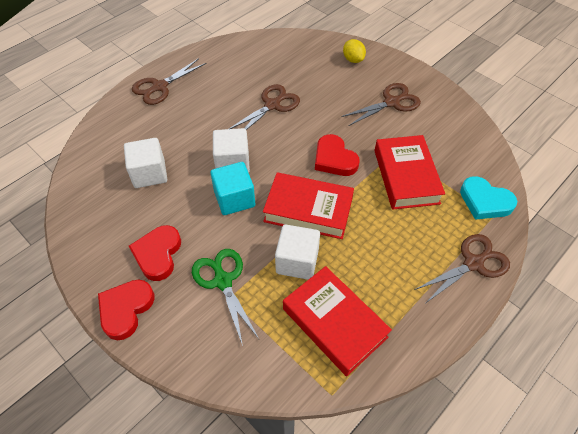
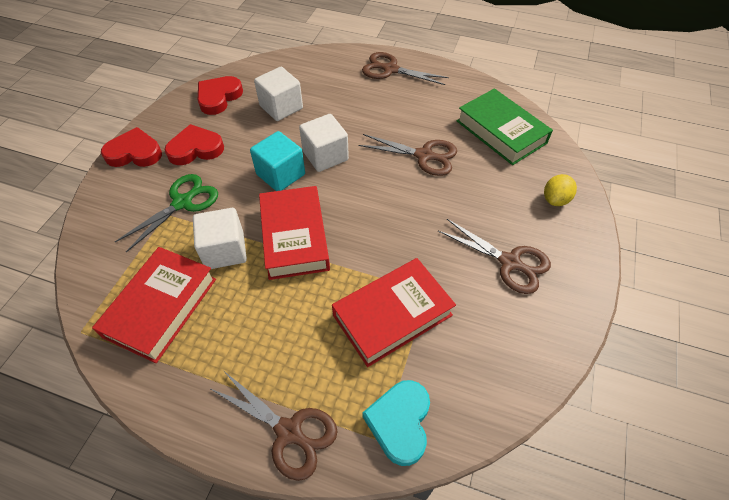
camera: 65 degrees right, 0 degrees up
(276, 57) = (501, 132): none -> green book
(334, 159) = (378, 235): red heart -> red heart (219, 97)

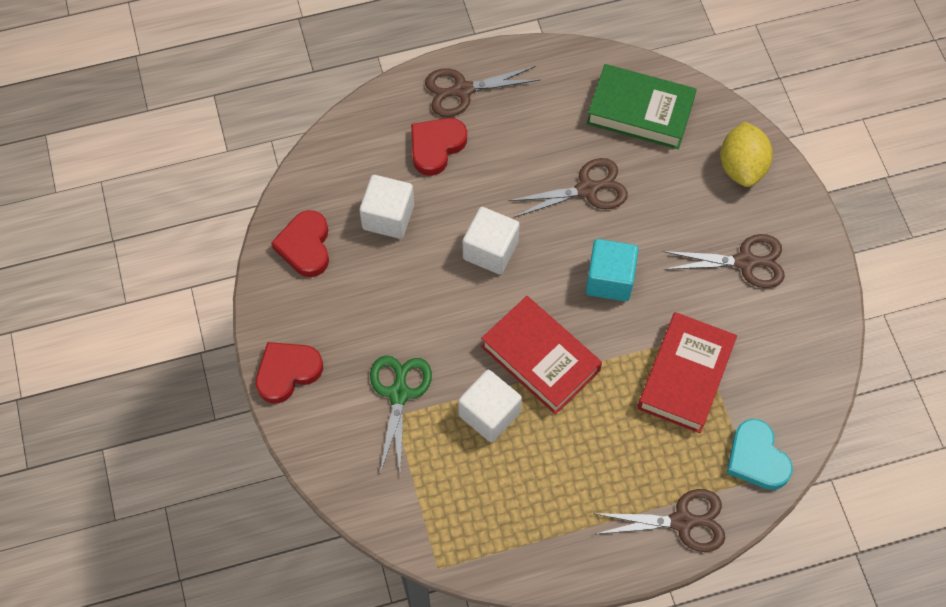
camera: 35 degrees left, 10 degrees up
(161, 307) = (485, 501): red book -> none
(195, 149) = (348, 326): red heart -> red heart (436, 147)
(281, 174) = (465, 300): turquoise cube -> turquoise cube (609, 279)
(555, 199) = (742, 167): yellow lemon -> yellow lemon, size x1.56

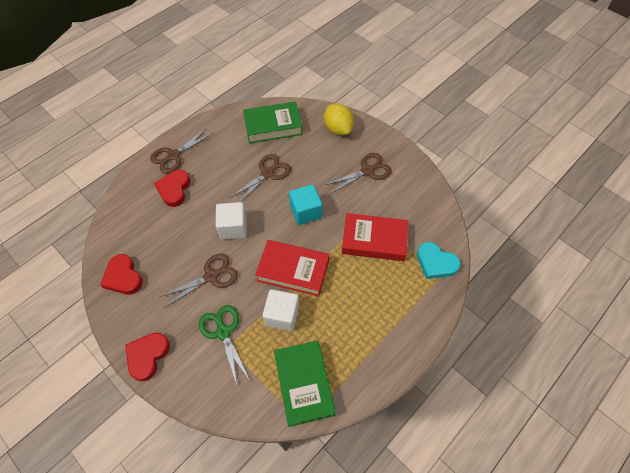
camera: 30 degrees left, 5 degrees down
(388, 217) = (165, 237): white cube -> none
(467, 519) = (304, 384): none -> green book
(682, 521) = (421, 317): brown scissors -> brown scissors (211, 276)
(685, 376) = (374, 240): red book -> red book turned 75 degrees counterclockwise

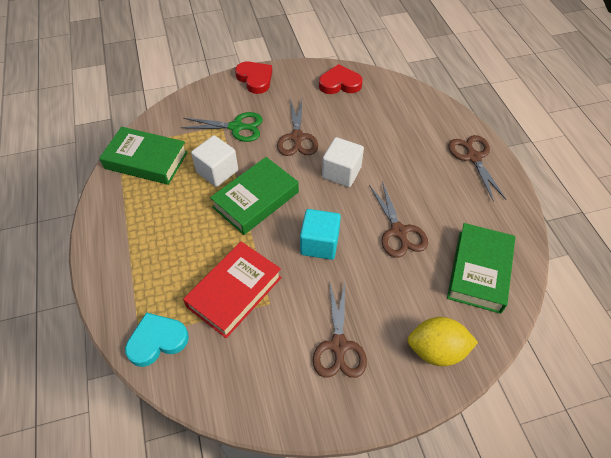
camera: 120 degrees right, 5 degrees down
(174, 189) = (422, 143): red heart -> none
(293, 270) = (256, 200): red book -> green book

